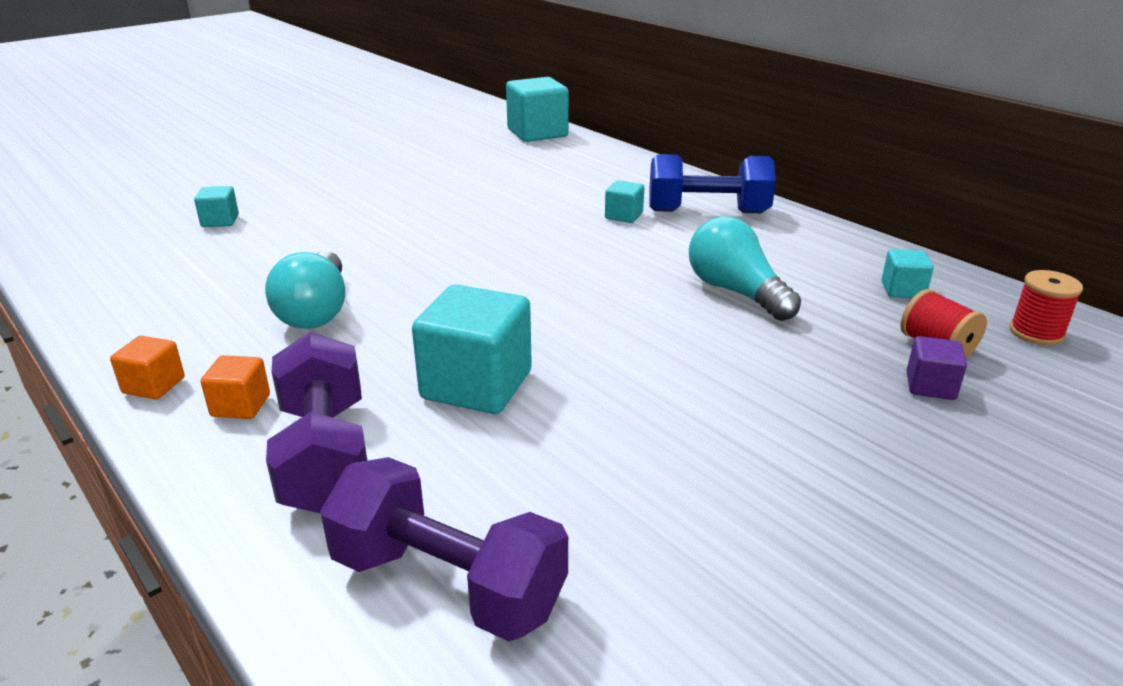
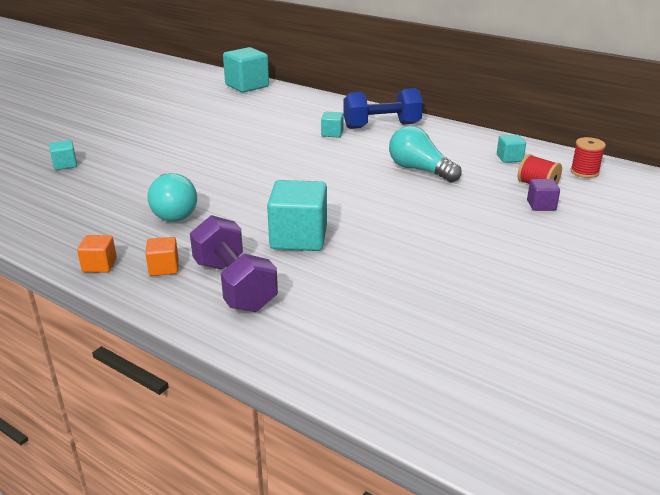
camera: 15 degrees left, 0 degrees up
(448, 583) = (341, 331): purple dumbbell -> none

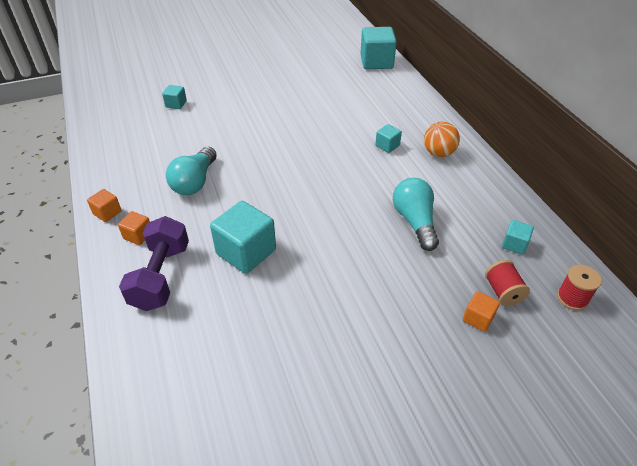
camera: 35 degrees right, 15 degrees up
(382, 126) = (438, 153): blue dumbbell -> orange ball
(541, 205) = (478, 318): purple cube -> orange cube

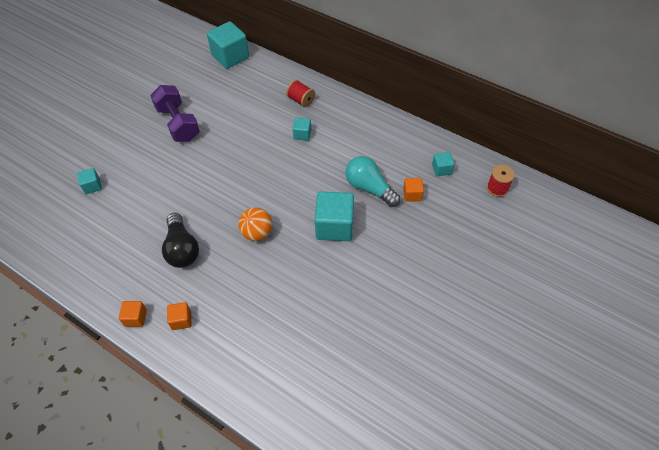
camera: 35 degrees left, 10 degrees up
(161, 276) = (231, 339): purple dumbbell -> purple dumbbell (178, 123)
(195, 182) = (182, 249): turquoise light bulb -> black light bulb
(246, 252) = (275, 281): turquoise cube -> turquoise cube (334, 226)
(438, 153) = (343, 121): orange ball -> orange ball (257, 233)
(478, 318) = (457, 235): orange cube -> orange cube (412, 195)
(503, 292) = (458, 208): red spool -> red spool (301, 100)

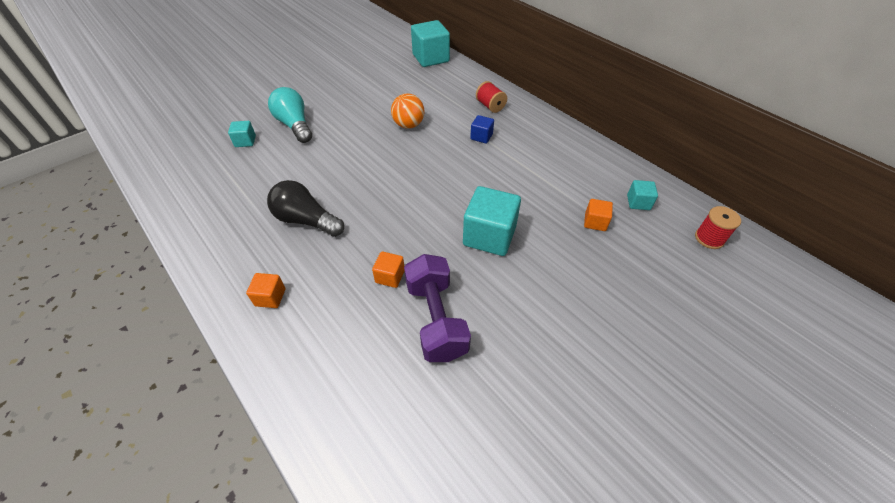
camera: 15 degrees right, 5 degrees down
(135, 318) = (221, 281): orange cube -> orange cube (390, 276)
(178, 123) = (355, 104): purple dumbbell -> purple dumbbell (436, 319)
(182, 249) = (306, 220): black light bulb -> black light bulb turned 120 degrees clockwise
(257, 233) = (396, 223): orange ball -> orange ball (408, 125)
(302, 134) = (481, 137): turquoise cube -> blue cube
(369, 188) = (543, 204): turquoise light bulb -> turquoise light bulb (295, 125)

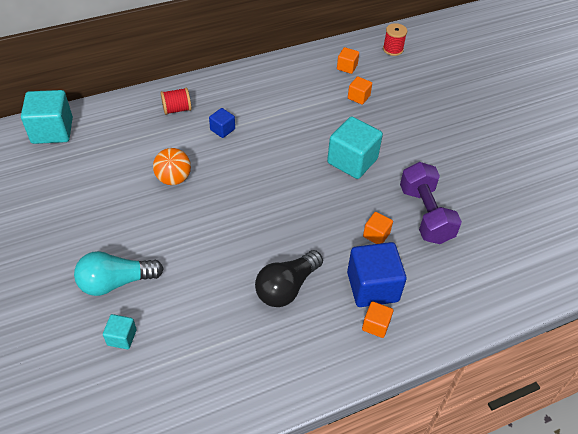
camera: 75 degrees left, 0 degrees up
(318, 286) = (372, 287): none -> blue cube
(436, 319) = (425, 214): purple dumbbell -> purple dumbbell turned 75 degrees clockwise
(638, 202) = (347, 67): turquoise cube -> orange cube

